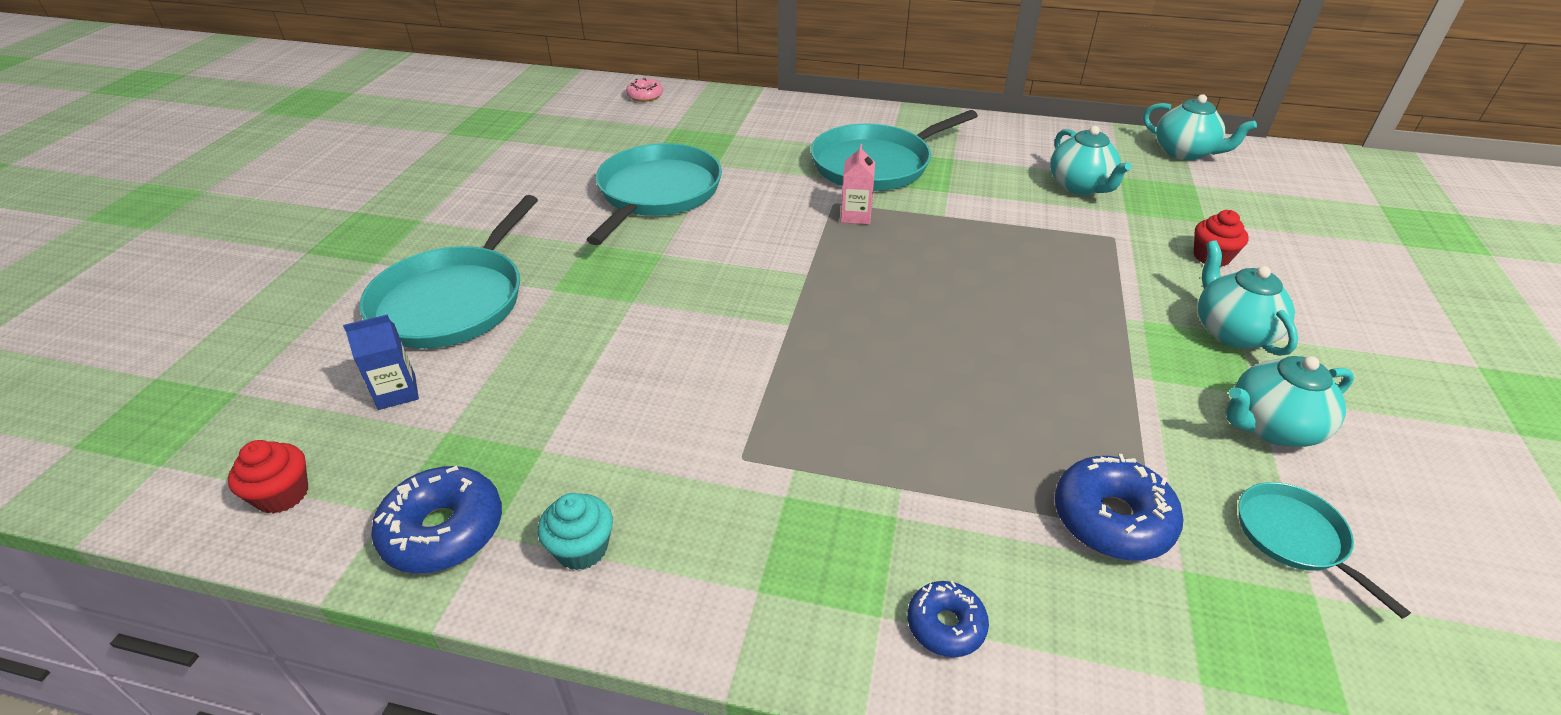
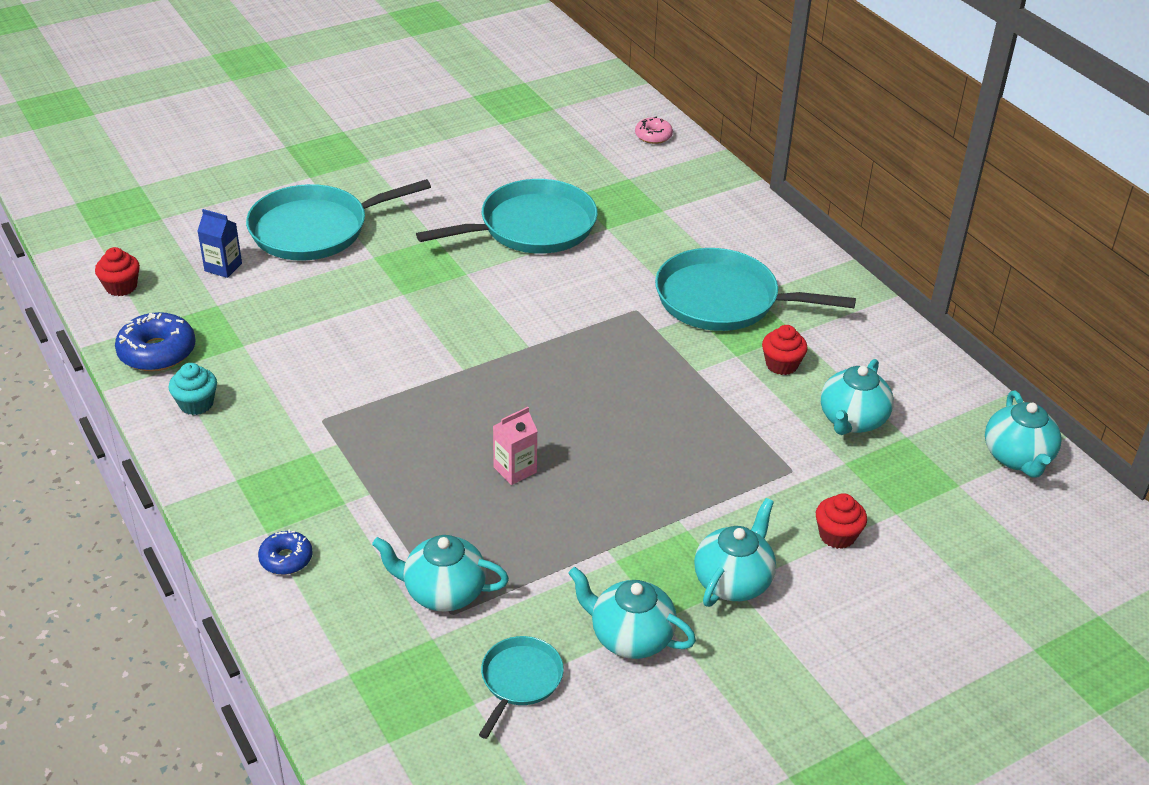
camera: 45 degrees right, 0 degrees up
(856, 216) = (633, 329): pink carton -> pink carton (515, 470)
(983, 180) = (781, 364): none -> red cupcake
(1112, 519) = (443, 592): blue donut -> turquoise teapot

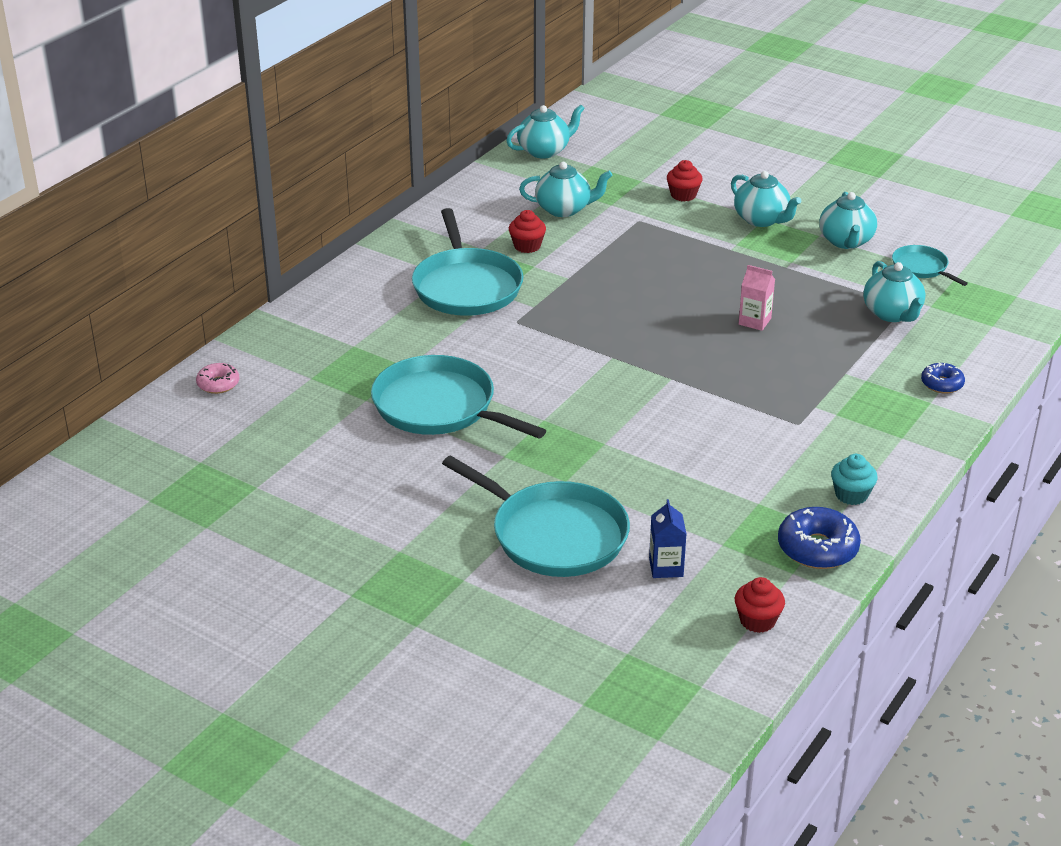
camera: 115 degrees left, 5 degrees down
(519, 680) = (921, 268): turquoise pan -> turquoise pan turned 60 degrees clockwise
(733, 581) = (762, 220): turquoise teapot -> turquoise teapot turned 135 degrees counterclockwise

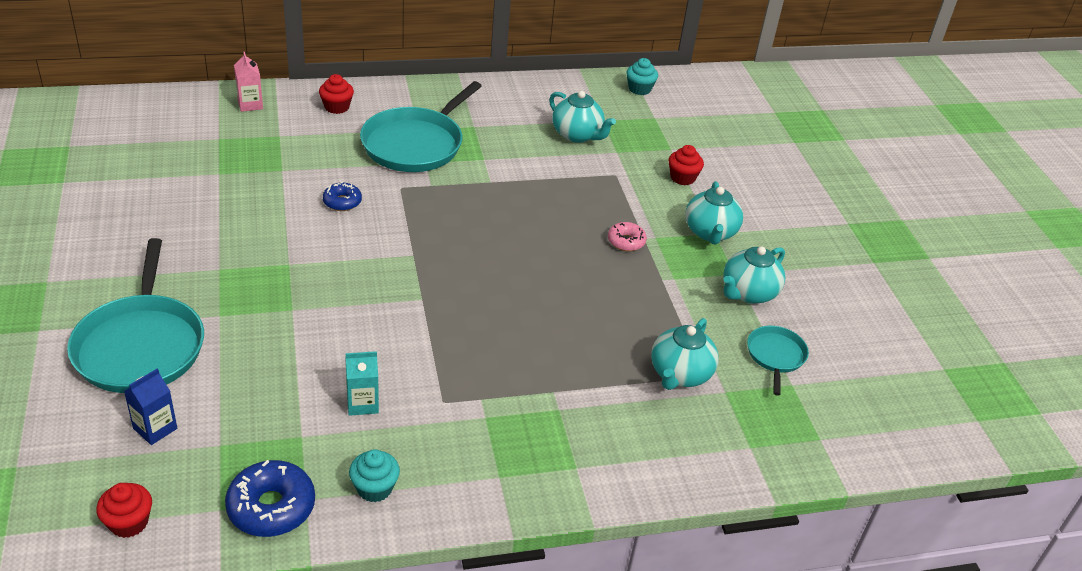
camera: 40 degrees right, 5 degrees up
(218, 384) = (167, 108): pink donut -> pink donut (626, 242)
(439, 407) = (247, 209): turquoise pan -> none
(527, 246) = (505, 143): red cupcake -> red cupcake (337, 107)
(544, 151) = (639, 89): turquoise teapot -> turquoise cupcake
(754, 321) = (560, 302): pink carton -> pink carton (250, 104)
(756, 460) = (362, 403): none -> turquoise carton
(942, 384) = (613, 460): blue donut -> blue donut (342, 202)

